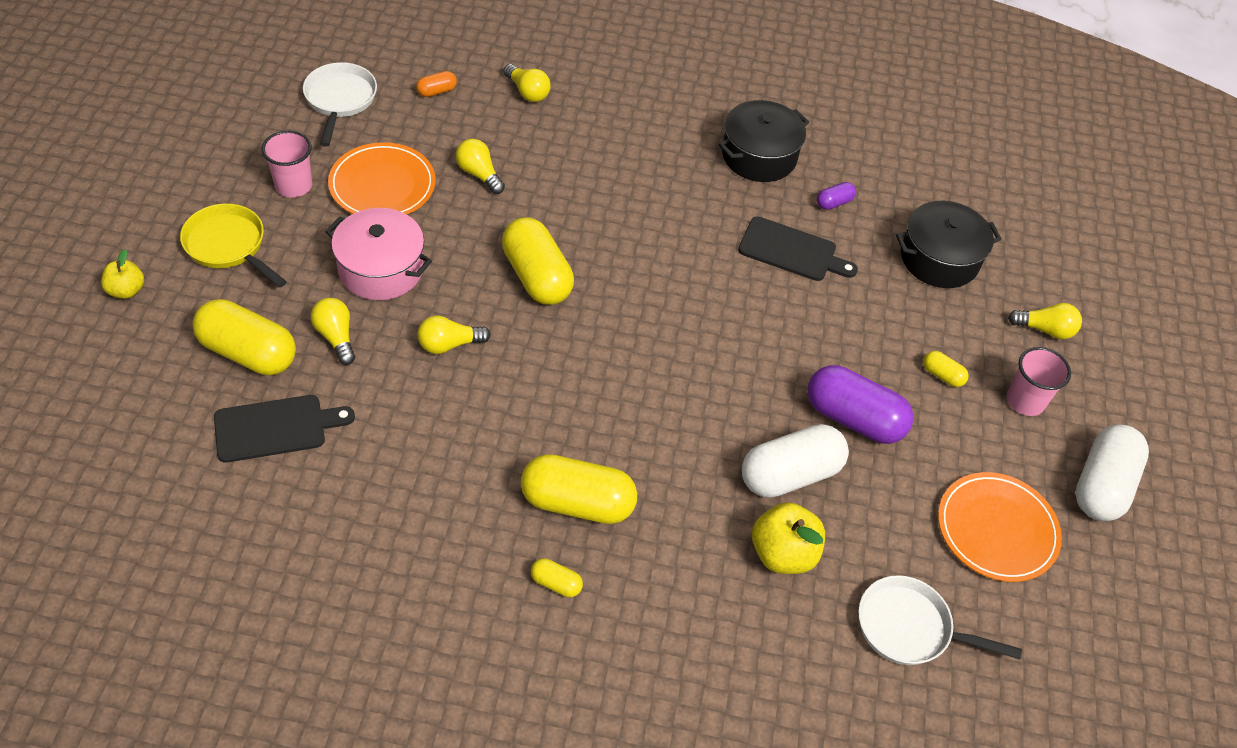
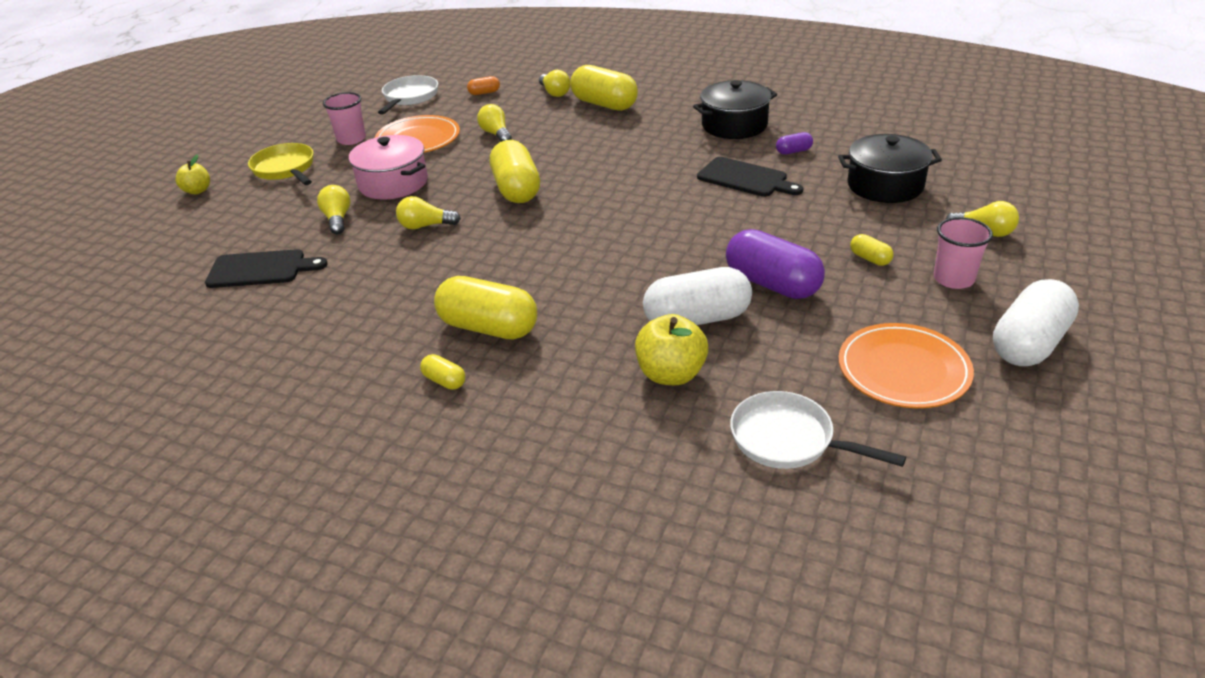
camera: 20 degrees right, 15 degrees down
(248, 352) = (265, 226): yellow capsule -> yellow capsule (604, 104)

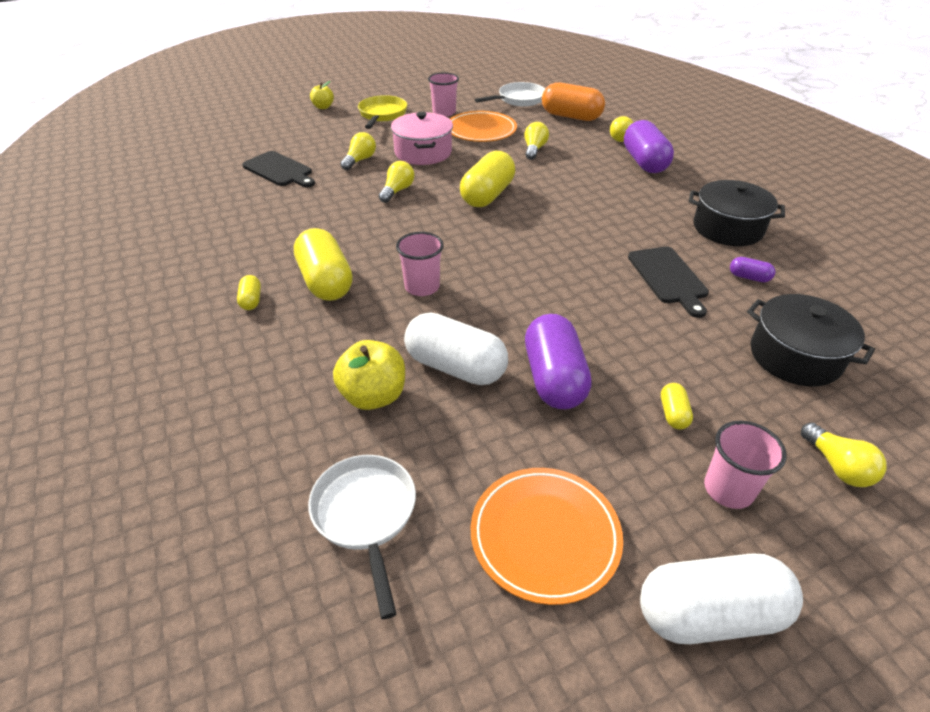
camera: 40 degrees right, 5 degrees up
(425, 226) = (397, 191): yellow light bulb -> yellow light bulb turned 75 degrees clockwise
(484, 93) = (571, 116): orange capsule -> orange capsule, size x2.20
(579, 284) = (422, 287): none -> pink cup
(604, 104) = (644, 162): yellow capsule -> purple capsule

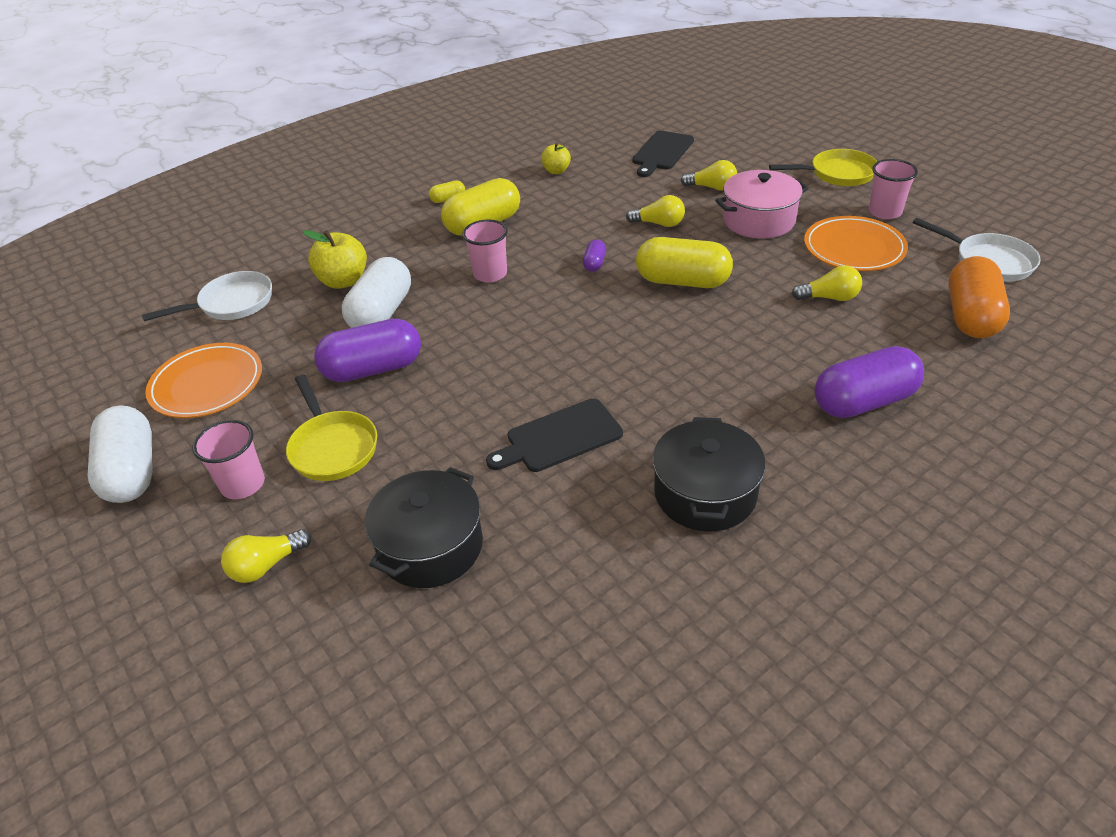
camera: 80 degrees right, 0 degrees up
(323, 107) = (825, 135): yellow apple -> yellow apple (556, 171)
(620, 137) = (935, 371): yellow light bulb -> none
(673, 414) = (333, 447): yellow capsule -> yellow pan
(749, 277) = (584, 512): purple capsule -> purple capsule (594, 263)

